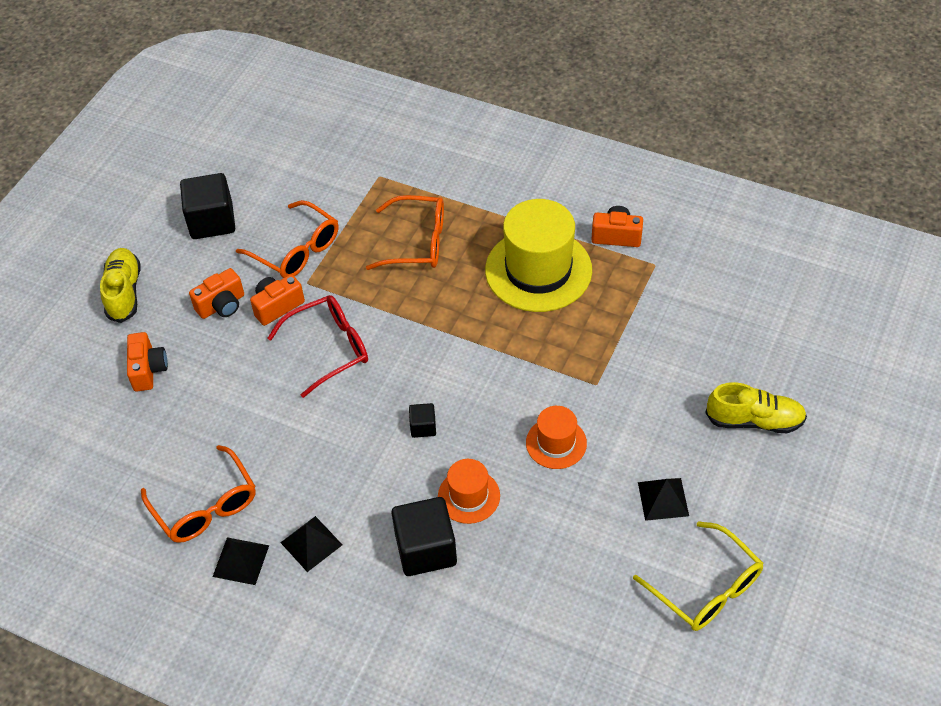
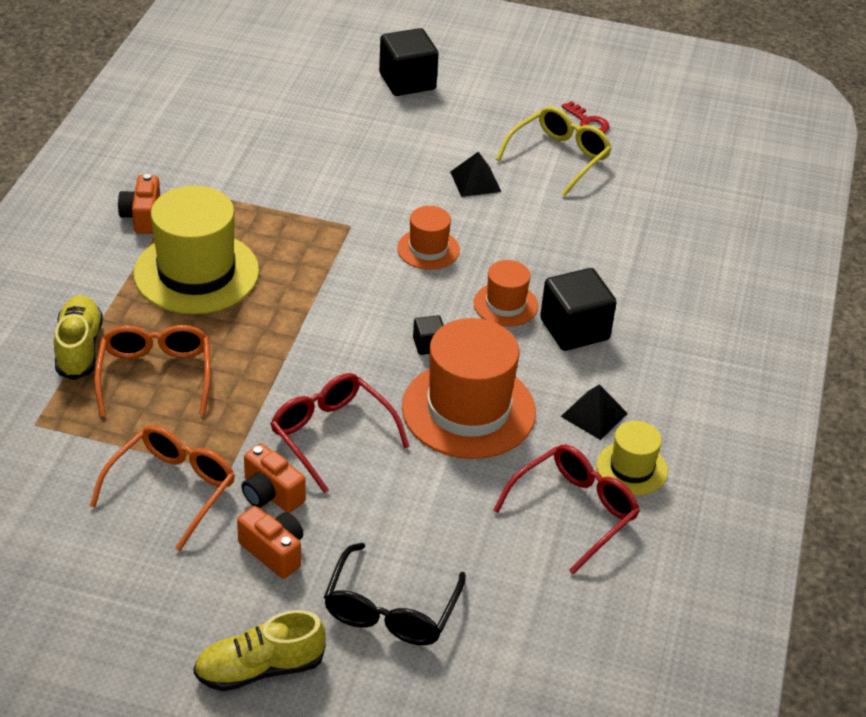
camera: 105 degrees left, 10 degrees down
(148, 370) = (391, 609): orange camera -> black glasses
(205, 505) = (573, 512): orange glasses -> red glasses
(212, 221) = (118, 592): black cube -> black cube (407, 81)
(241, 560) = (632, 468): black pyramid -> yellow hat
(337, 446) = (468, 410): none -> orange hat
(754, 420) = (376, 129): yellow shoe -> yellow shoe (79, 348)
(777, 633) = (588, 122): none -> red key

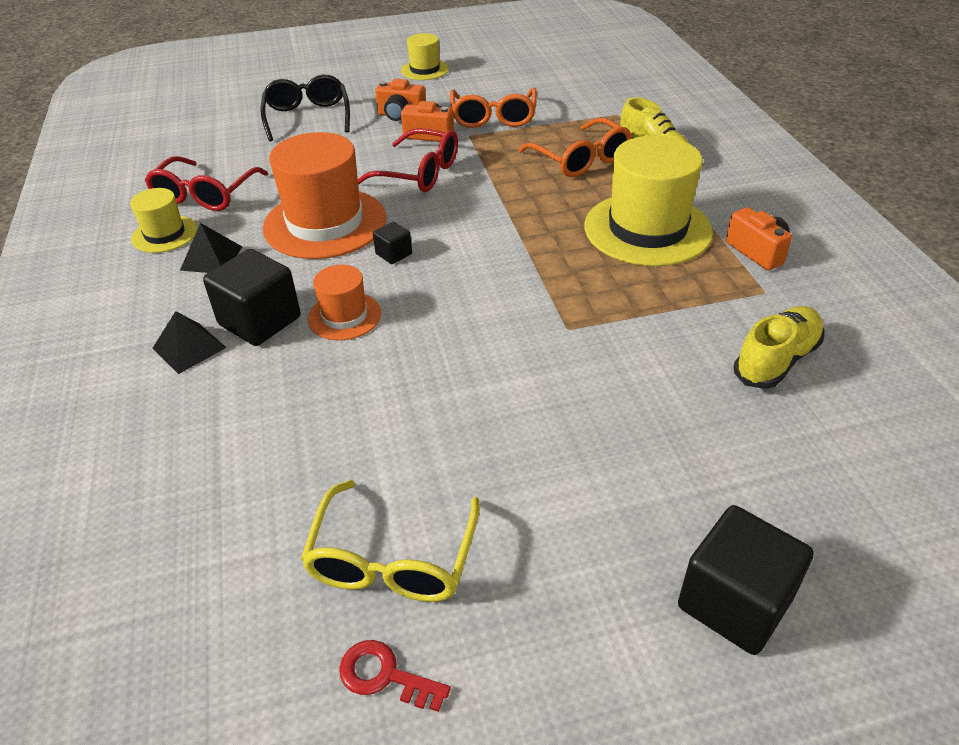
camera: 155 degrees right, 0 degrees up
(158, 650) = (425, 70): none -> yellow hat
(260, 669) = (364, 80): yellow shoe -> yellow shoe (776, 360)
(428, 249) = (465, 338): orange hat -> none
(475, 181) = (480, 453): black pyramid -> black pyramid (189, 348)

